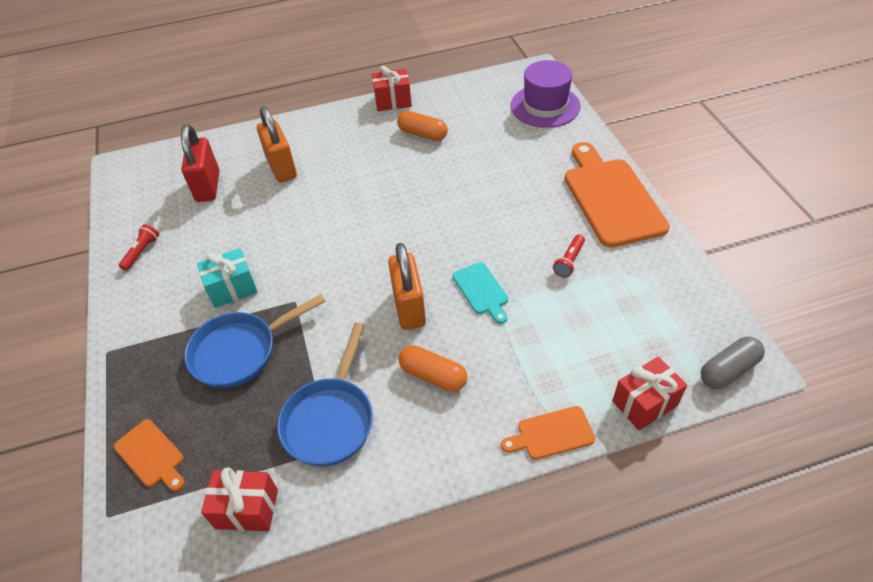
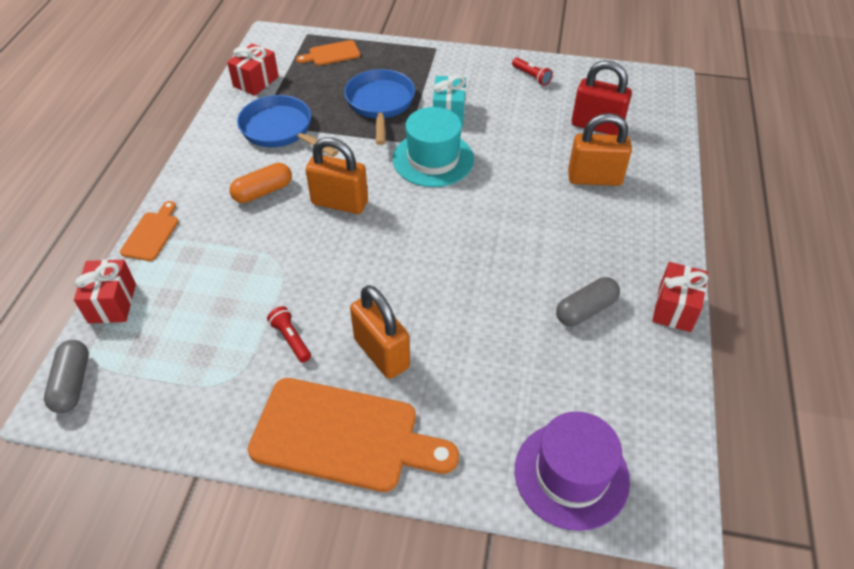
camera: 115 degrees right, 0 degrees up
(310, 270) = (433, 159): none -> turquoise hat
(422, 134) = (585, 310): orange capsule -> grey capsule
(481, 291) = (315, 256): turquoise cutting board -> none
(537, 209) = (382, 353): none -> orange padlock

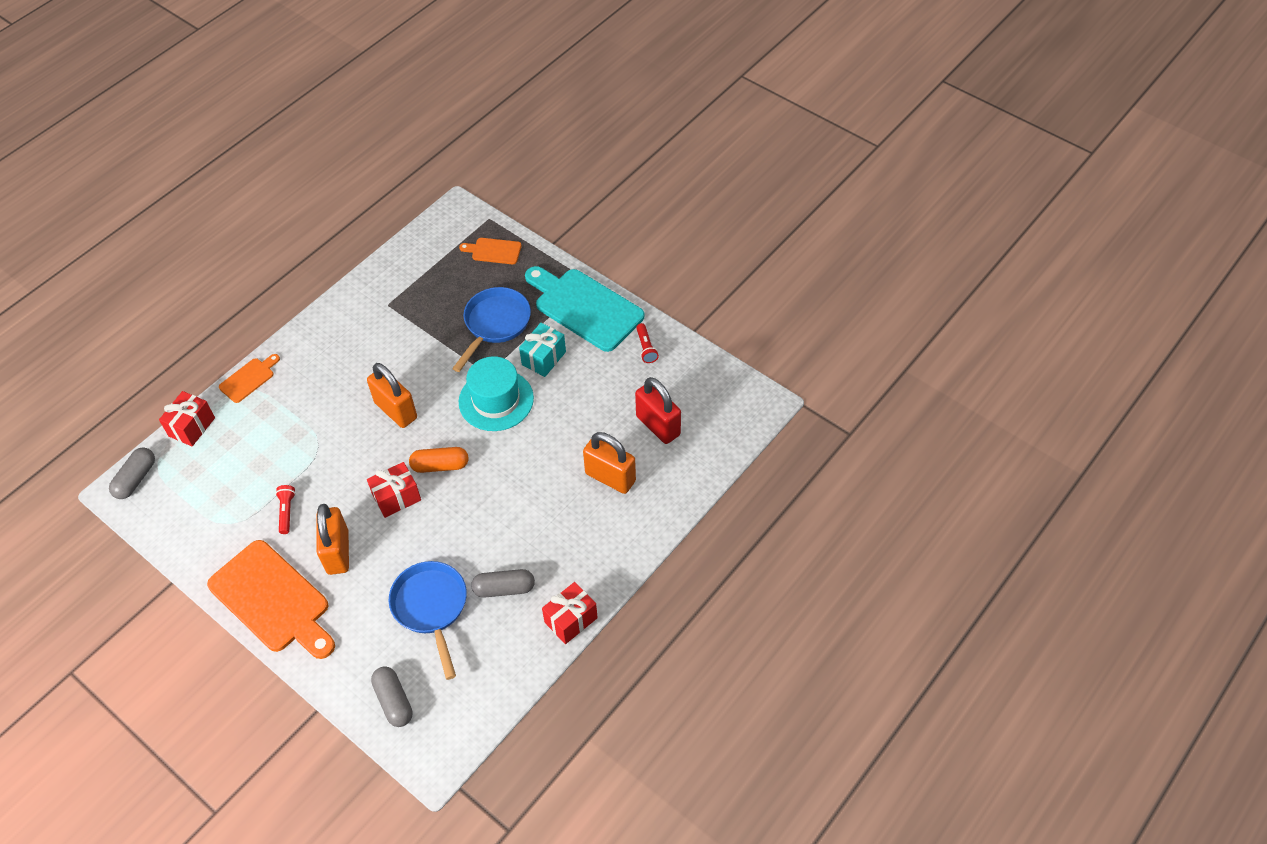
camera: 30 degrees right, 5 degrees up
(256, 81) = (412, 257): red gift -> red gift (396, 497)
(263, 192) = (347, 374): orange capsule -> orange capsule (440, 465)
(280, 130) = (399, 318): blue pan -> blue pan (431, 607)
(451, 66) = (585, 307): none -> turquoise cutting board
(571, 475) = (394, 701): purple hat -> grey capsule

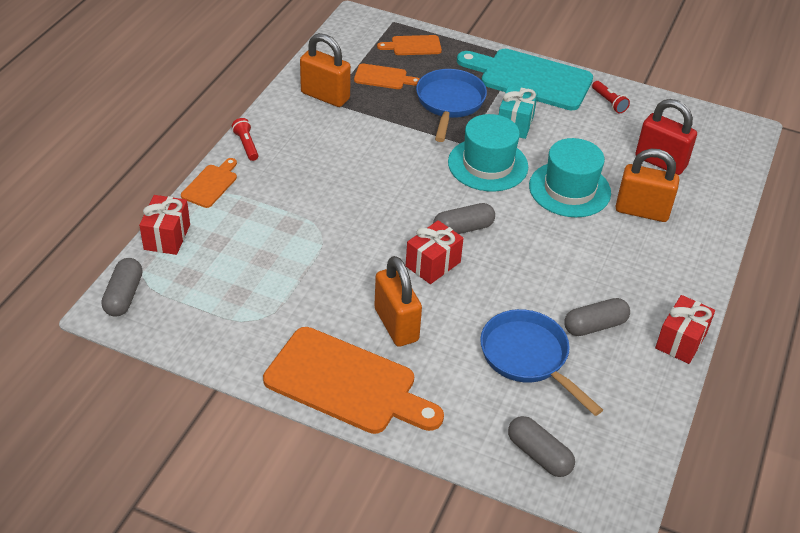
camera: 20 degrees left, 10 degrees down
(287, 512) = (318, 297): red flashlight -> red flashlight (246, 145)
(396, 410) = (388, 188): orange padlock -> orange padlock (325, 96)
(440, 465) = (463, 229): orange capsule -> grey capsule
(448, 284) = (383, 77): none -> orange cutting board
(556, 441) = (569, 189): none -> turquoise hat

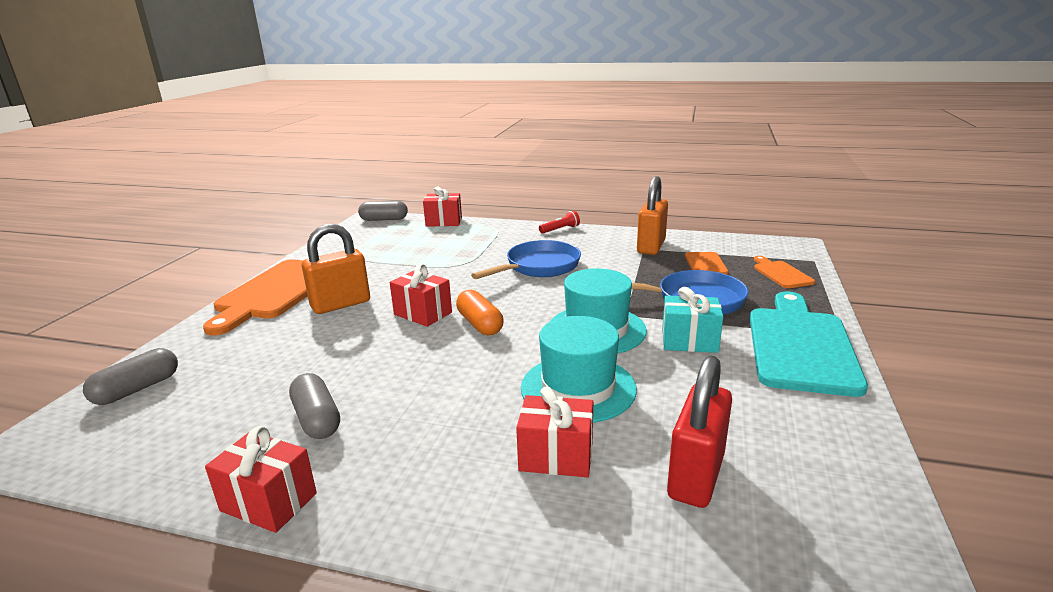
camera: 85 degrees right, 20 degrees down
(211, 184) = (506, 225): orange cutting board -> none
(463, 229) = (480, 324): grey capsule -> orange capsule
(528, 357) = (278, 374): blue pan -> blue pan (539, 267)
(609, 102) = (815, 415): red flashlight -> none
(642, 211) = (556, 456): orange padlock -> red gift

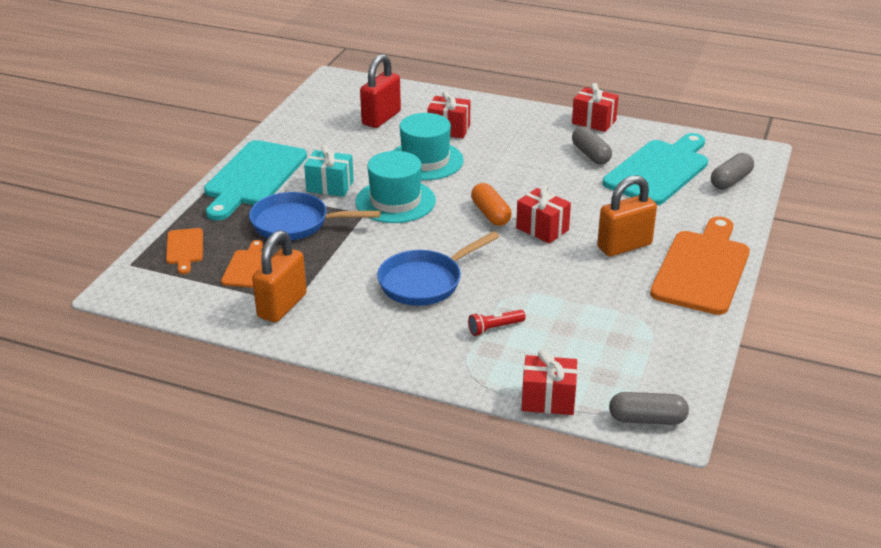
camera: 175 degrees left, 10 degrees up
(228, 398) = (659, 170): none -> turquoise cutting board
(560, 229) = (378, 357): red flashlight -> red flashlight (494, 328)

